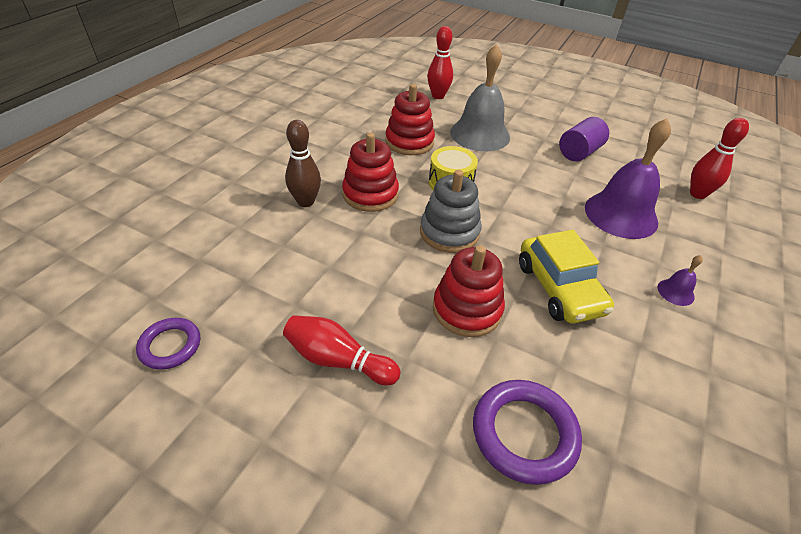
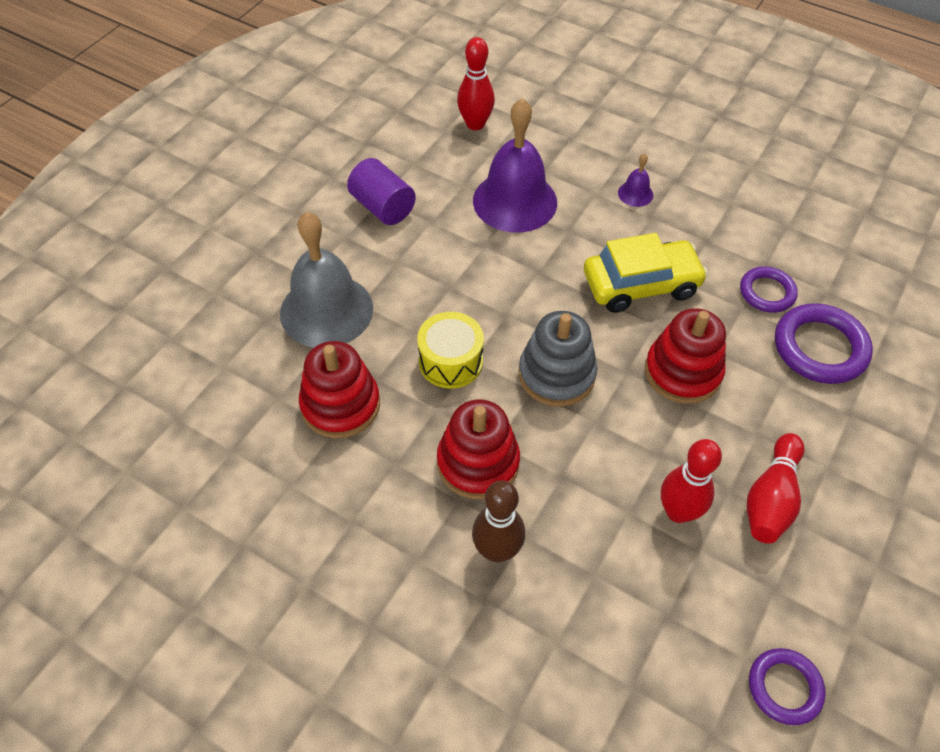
camera: 85 degrees left, 10 degrees up
(438, 96) = (194, 352): red bowling pin -> red bowling pin (678, 511)
(587, 391) = (767, 292): none -> purple ring

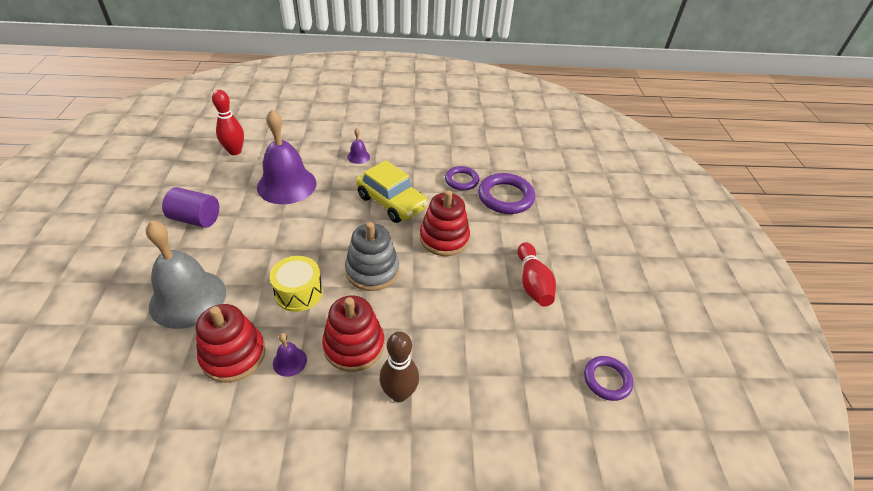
camera: 35 degrees left, 10 degrees down
(395, 444) = (289, 361): none -> purple bell
(641, 285) = (391, 202): yellow car -> yellow car turned 90 degrees clockwise
(678, 511) = (490, 314): red bowling pin -> none

